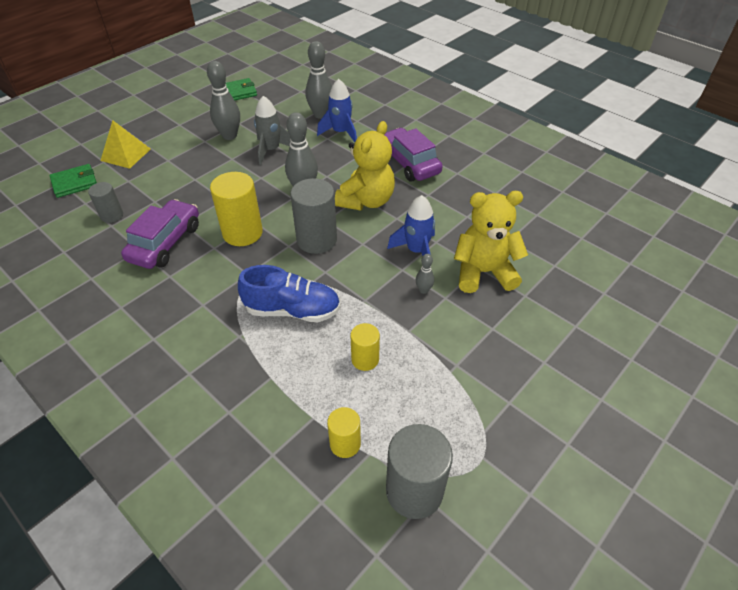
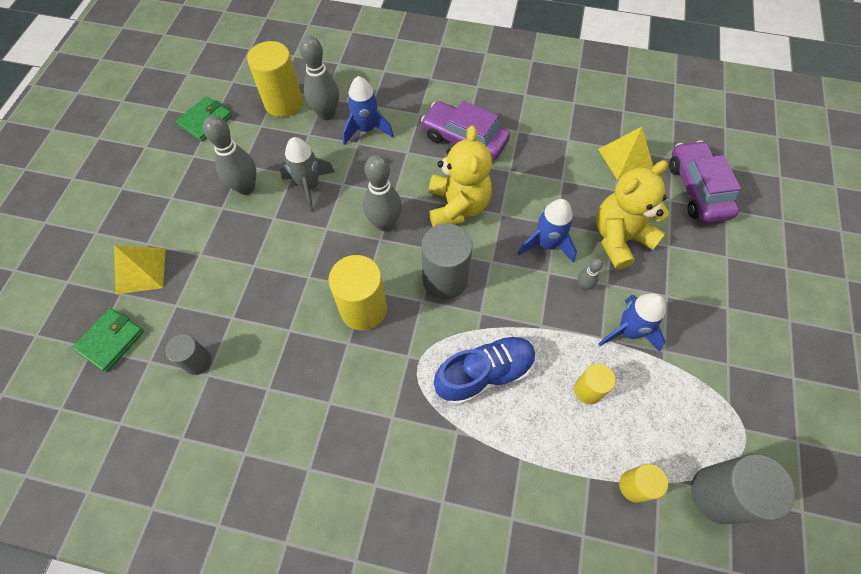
camera: 30 degrees left, 15 degrees up
(165, 242) = (290, 364): purple car -> purple car (697, 189)
(297, 99) = (283, 103): none -> yellow cylinder
(435, 337) = (628, 331): none -> blue rocket
(536, 222) = (625, 158): none -> yellow pyramid

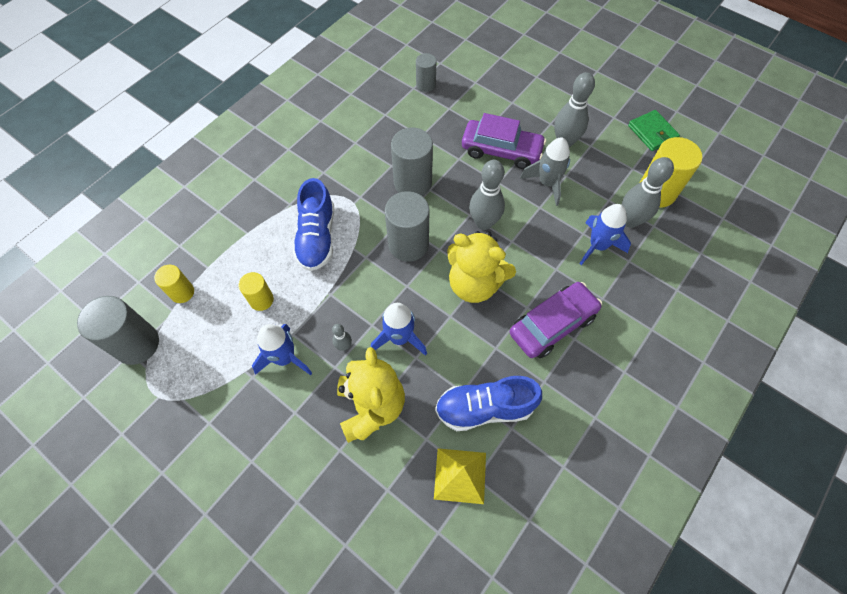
camera: 115 degrees right, 0 degrees up
(111, 340) = (466, 48): green wallet -> none
(141, 270) = (513, 69): yellow pyramid -> none
(363, 309) = (412, 183): yellow cylinder -> grey cylinder
(565, 161) = (484, 408): none -> blue shoe
(697, 189) = (384, 530): purple car -> purple car (501, 150)

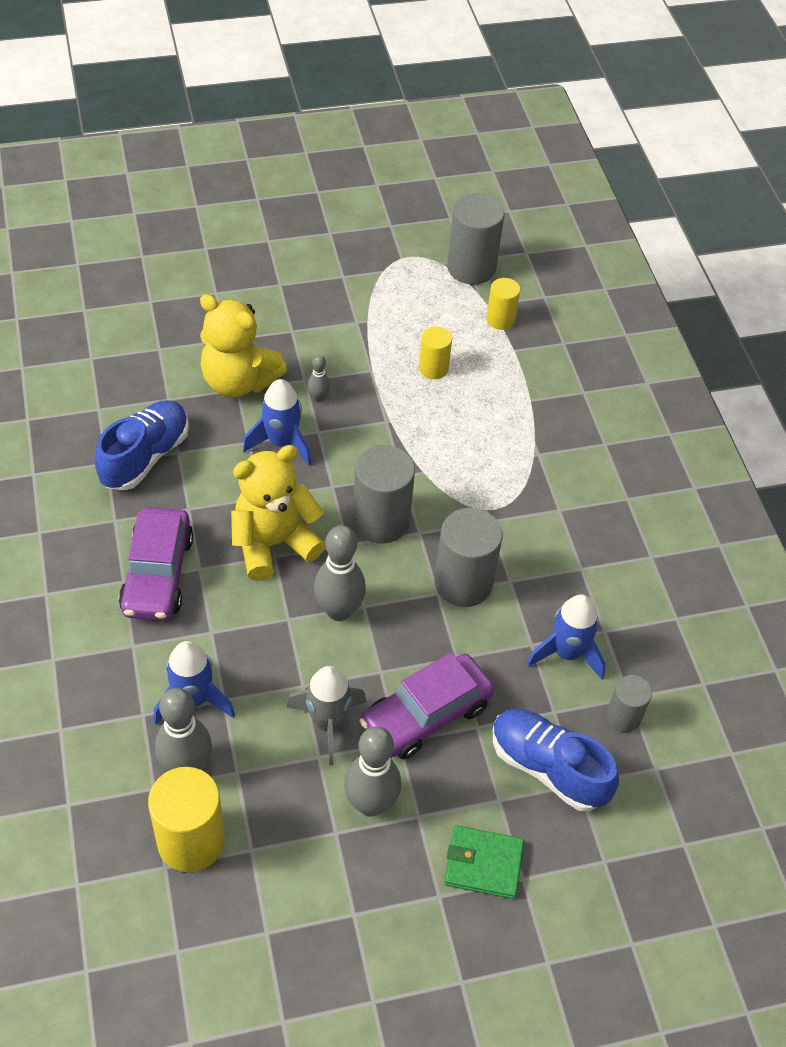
camera: 125 degrees right, 10 degrees down
(285, 358) = (351, 352): blue rocket -> blue rocket (567, 653)
(317, 237) = (468, 451): blue shoe -> blue shoe (548, 768)
(460, 475) = (113, 400): yellow pyramid -> none
(652, 132) = (280, 940): green wallet -> green wallet (483, 864)

